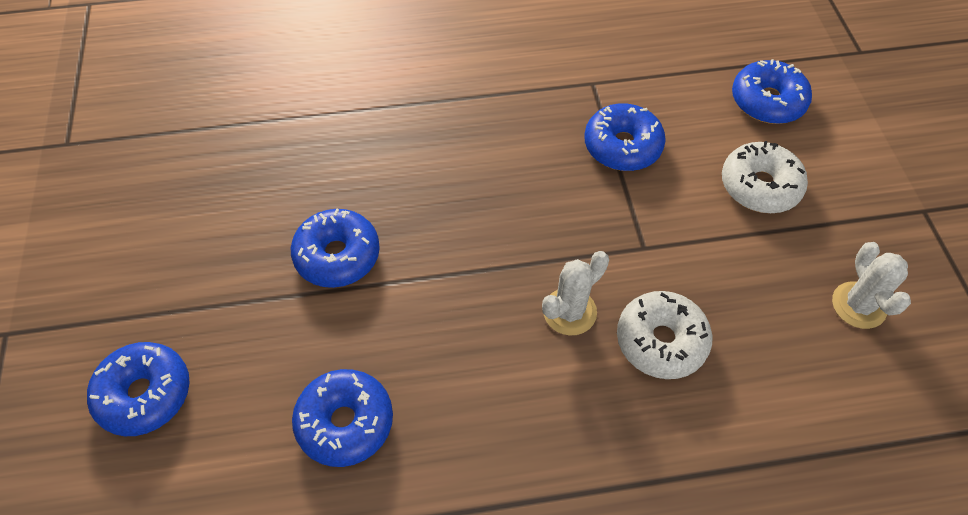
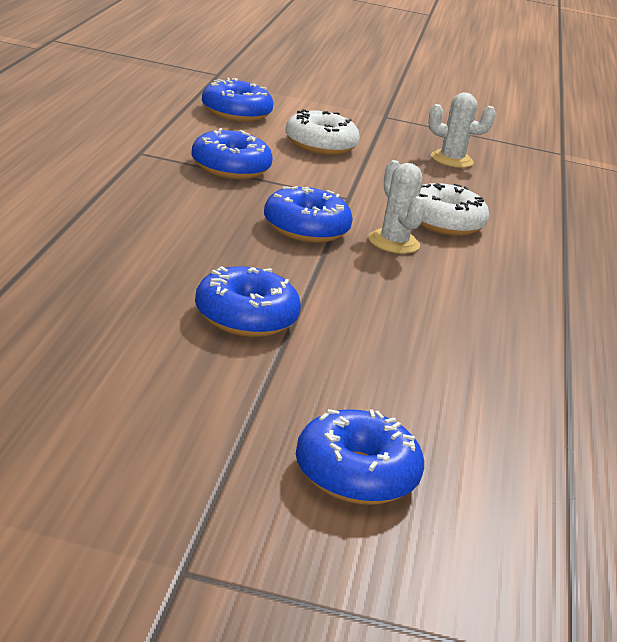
camera: 75 degrees left, 30 degrees down
(345, 422) = (455, 368): blue donut -> blue donut (305, 229)

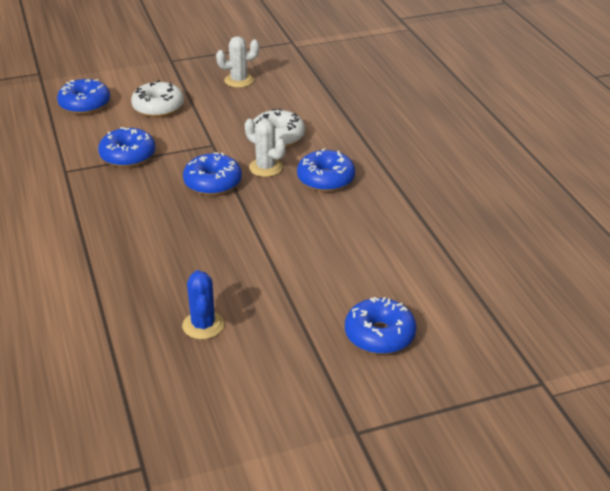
camera: 25 degrees left, 10 degrees up
(117, 349) = (203, 325): none -> blue cactus
(245, 317) = (243, 266): blue donut -> blue donut (325, 179)

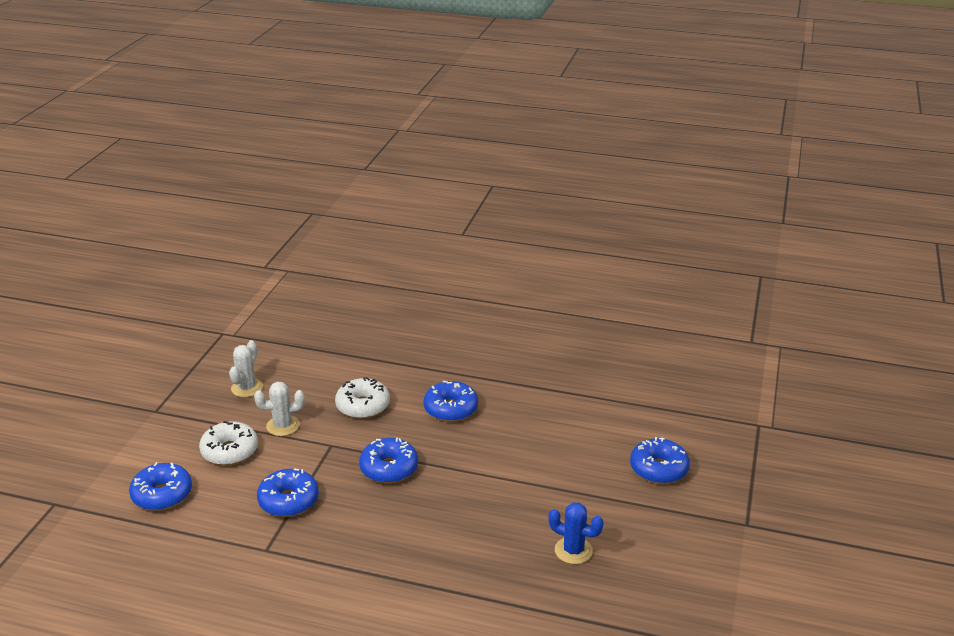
camera: 55 degrees left, 5 degrees down
(266, 168) = (400, 431): white cactus -> white cactus (283, 426)

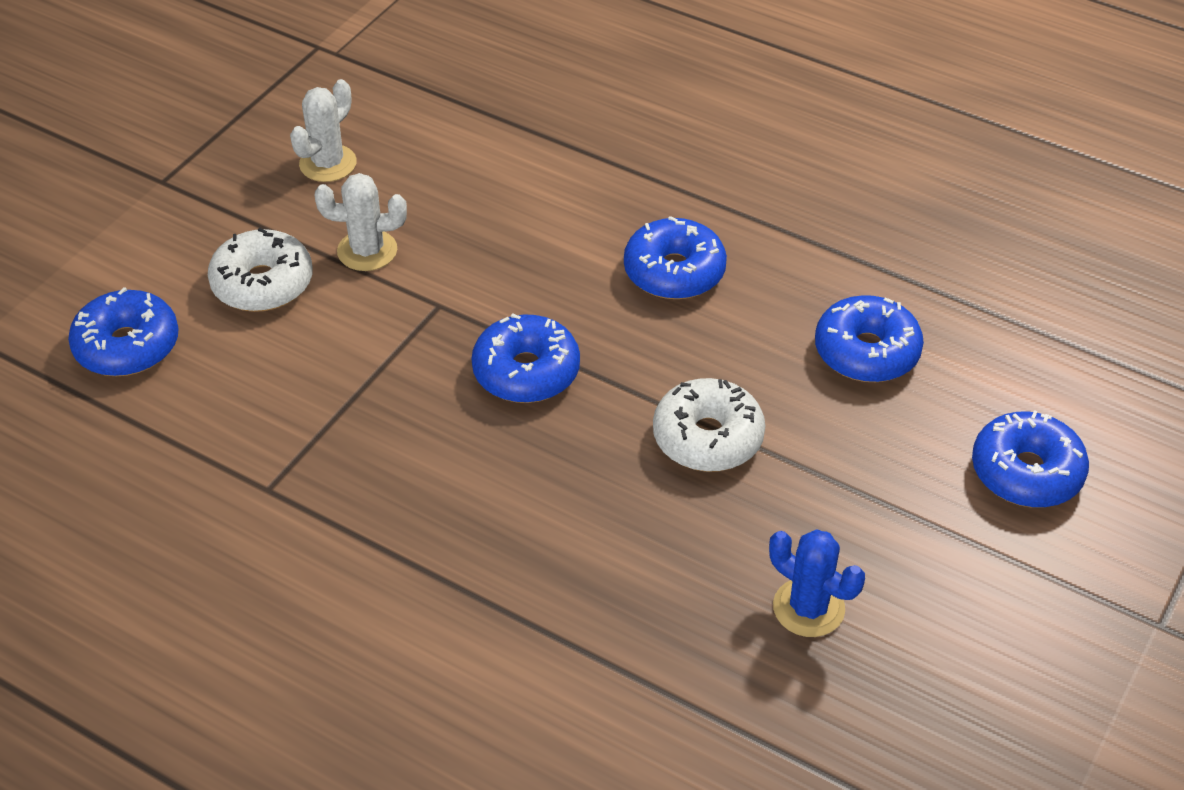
camera: 15 degrees right, 15 degrees up
(288, 500) = (333, 401): blue donut -> blue donut (866, 352)
(363, 406) = (518, 236): white donut -> white donut (707, 438)

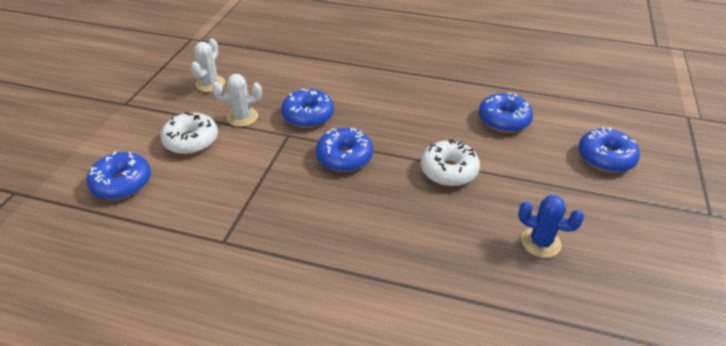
camera: 15 degrees left, 5 degrees down
(674, 272) = (398, 102): blue donut -> blue donut (308, 115)

